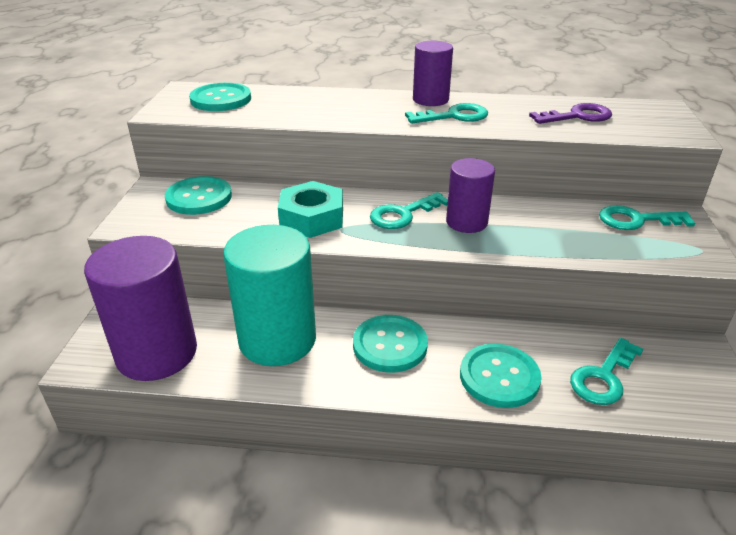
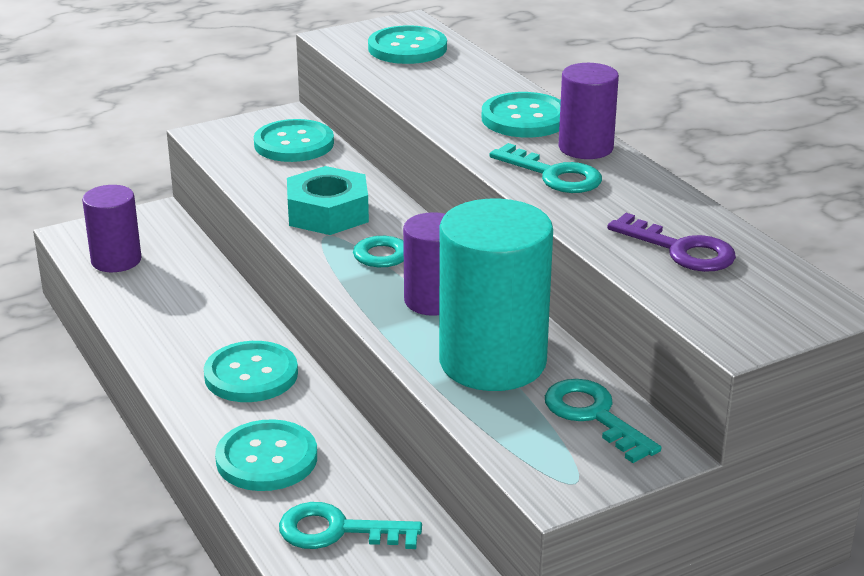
camera: 55 degrees right, 5 degrees down
(157, 353) = (116, 260): purple cylinder -> purple cylinder, size x0.58
(277, 340) = (194, 310): turquoise cylinder -> turquoise cylinder (492, 362)
(371, 101) = (525, 118): none -> turquoise button

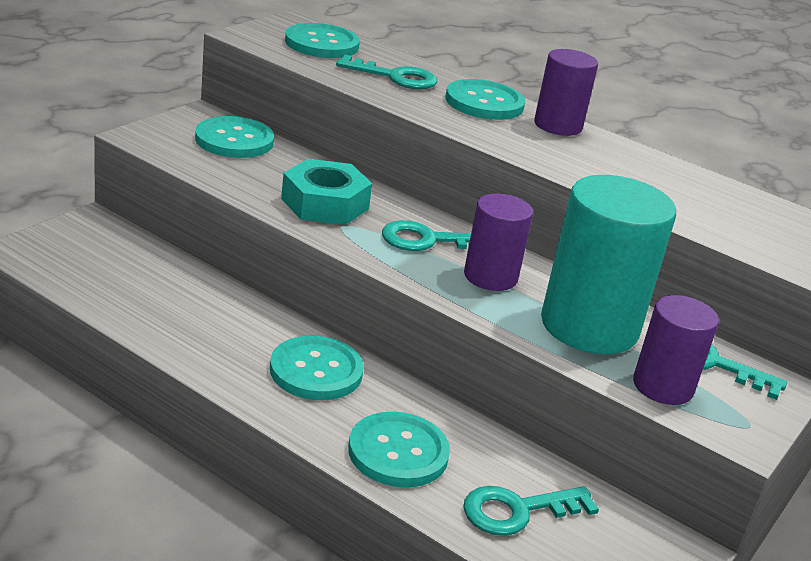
camera: 30 degrees left, 0 degrees up
(116, 260) = (89, 272): purple cylinder -> purple cylinder (663, 386)
(554, 175) = (559, 151): turquoise key -> turquoise key (395, 77)
(681, 250) = (719, 208): purple key -> none

